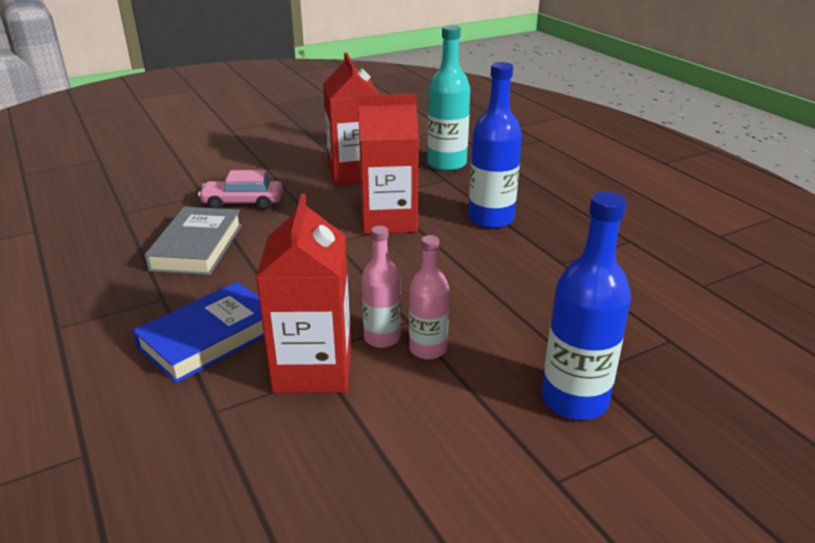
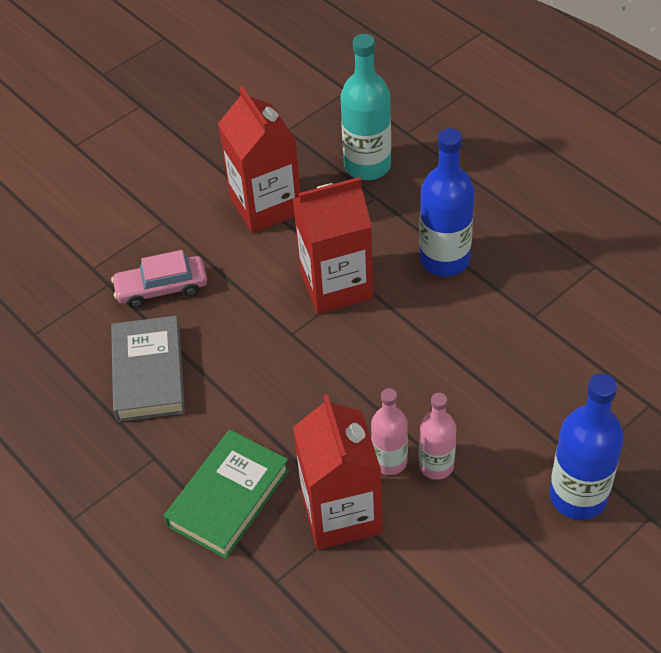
camera: 10 degrees left, 20 degrees up
(210, 337) = (228, 497): blue book -> green book

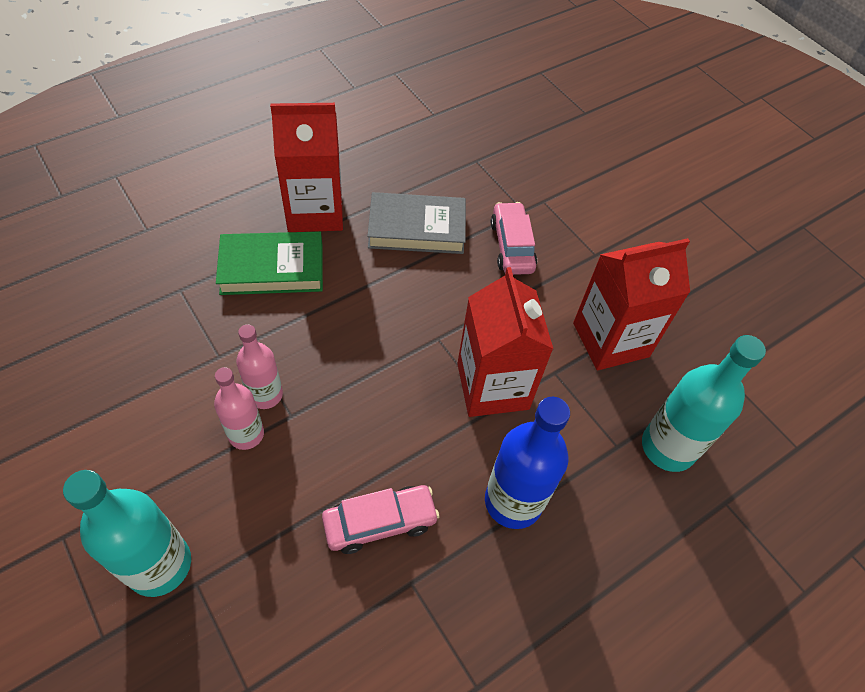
camera: 90 degrees right, 5 degrees up
(228, 497) = (272, 268): green book -> green book turned 45 degrees counterclockwise
(341, 513) = (225, 346): red carton -> red carton (315, 211)
(490, 345) = (380, 522): none -> pink car
(578, 496) = (159, 565): blue bottle -> turquoise bottle

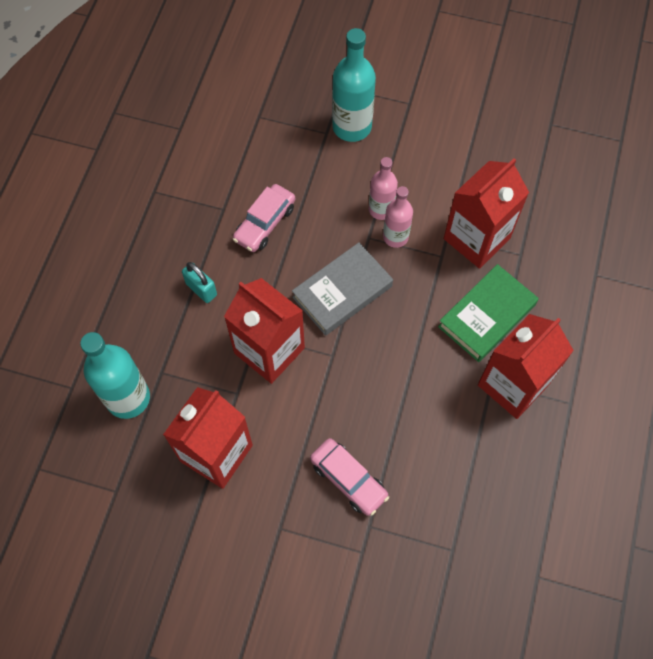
camera: 145 degrees right, 10 degrees up
(197, 332) = (476, 238): none -> red carton
(417, 228) = (430, 434): grey book -> grey book (342, 292)
(513, 501) = (201, 289): blue bottle -> turquoise padlock

